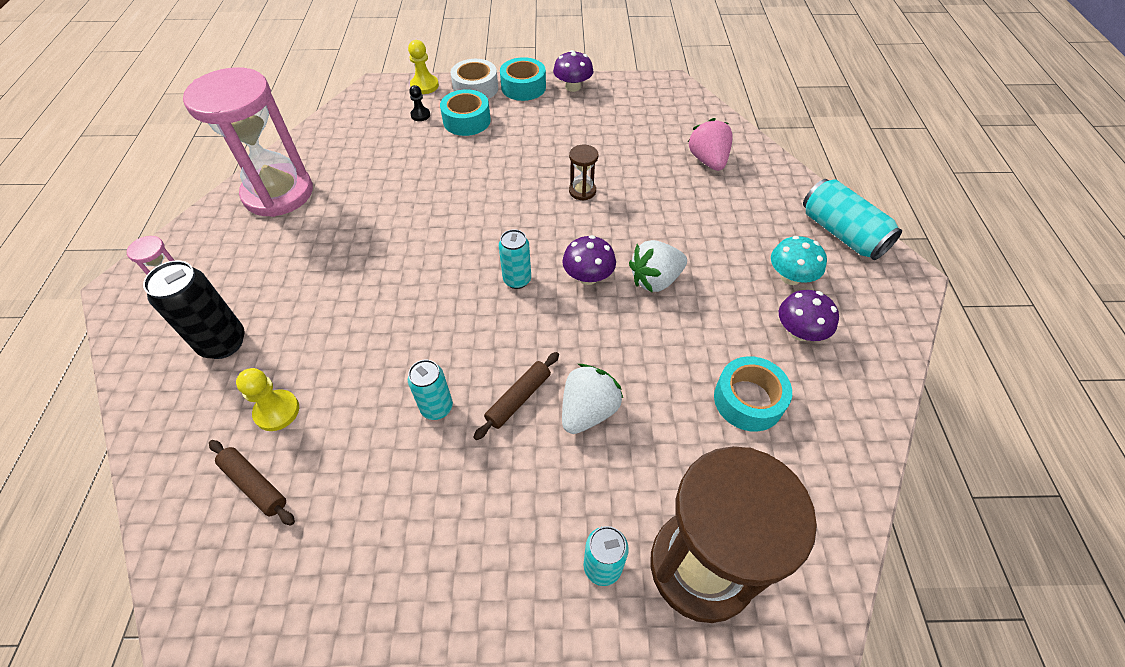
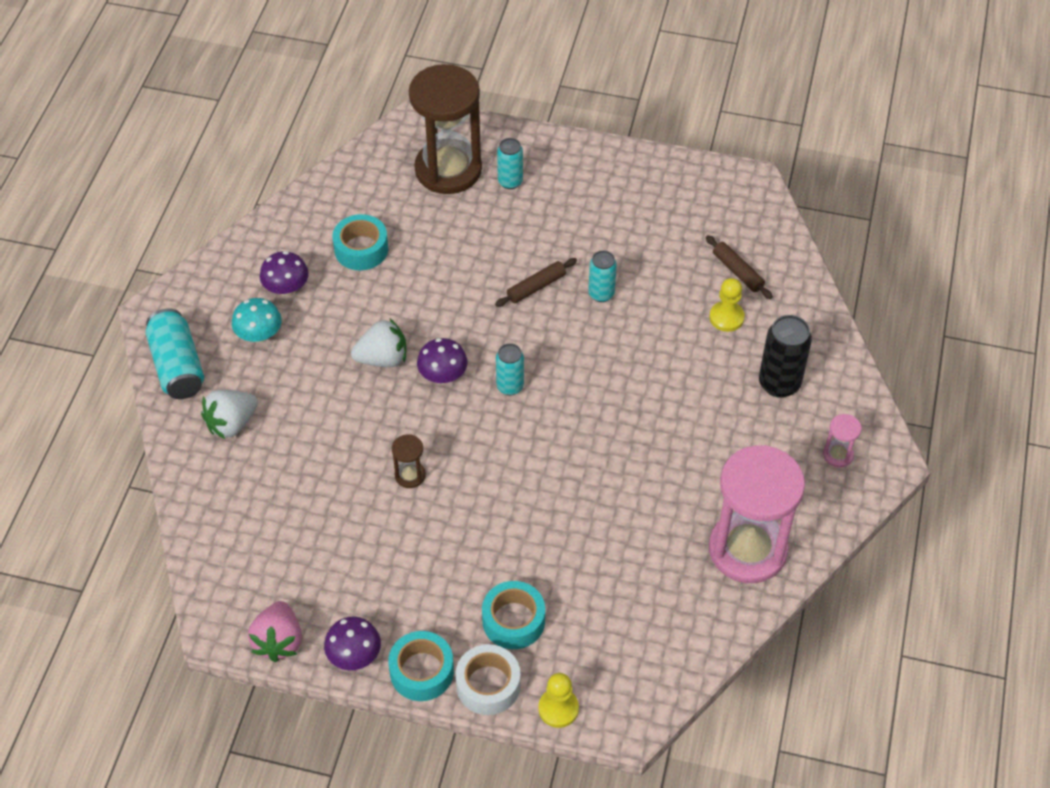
camera: 165 degrees left, 0 degrees up
(420, 115) = (572, 646): black pawn -> none
(588, 411) = (485, 267): white strawberry -> white strawberry (231, 424)
(708, 161) = (251, 486): pink strawberry -> pink strawberry (279, 641)

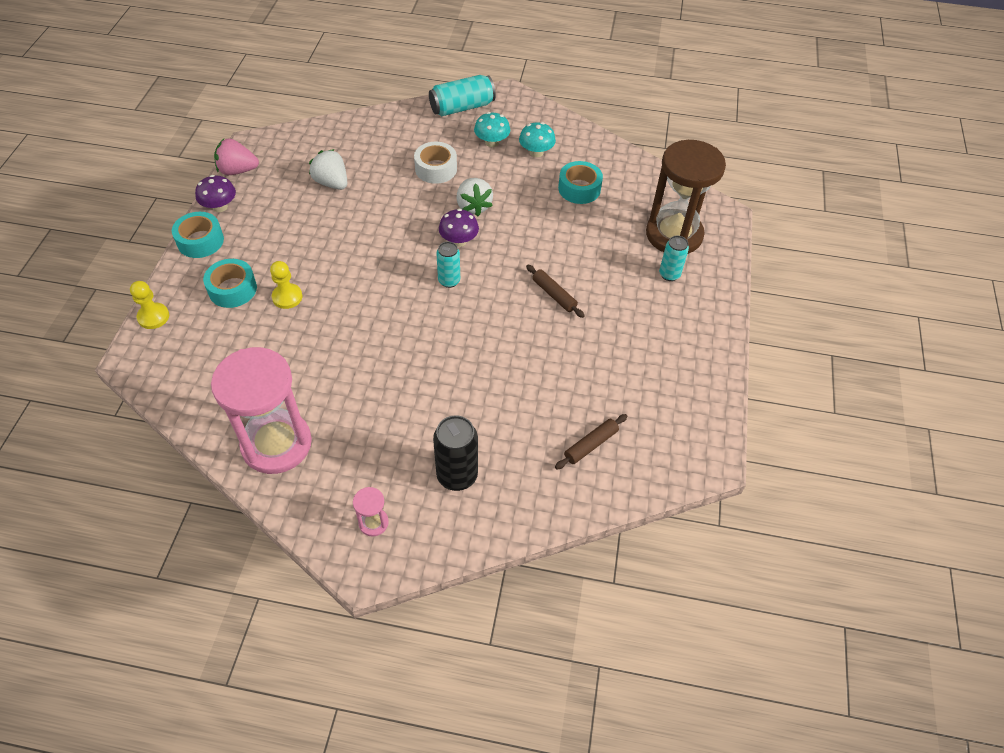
camera: 85 degrees right, 0 degrees up
(231, 424) = (414, 136): white strawberry -> white strawberry (332, 183)
(286, 288) = (536, 152): purple mushroom -> turquoise mushroom
(410, 475) = (366, 227): brown hourglass -> none
(488, 685) = (182, 277): white tape -> white tape (436, 169)
(601, 294) = (551, 339): turquoise can -> none
(726, 317) = (533, 434): yellow pawn -> yellow pawn (287, 297)

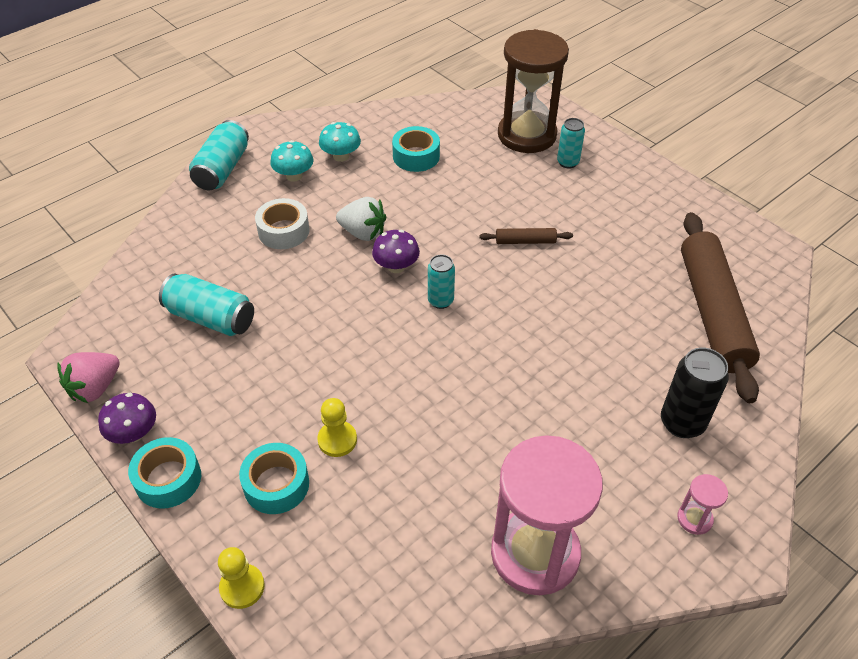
camera: 50 degrees left, 5 degrees down
(332, 183) = (211, 317): white strawberry -> turquoise can
(590, 445) = (712, 312): brown rolling pin -> brown rolling pin, size x2.43

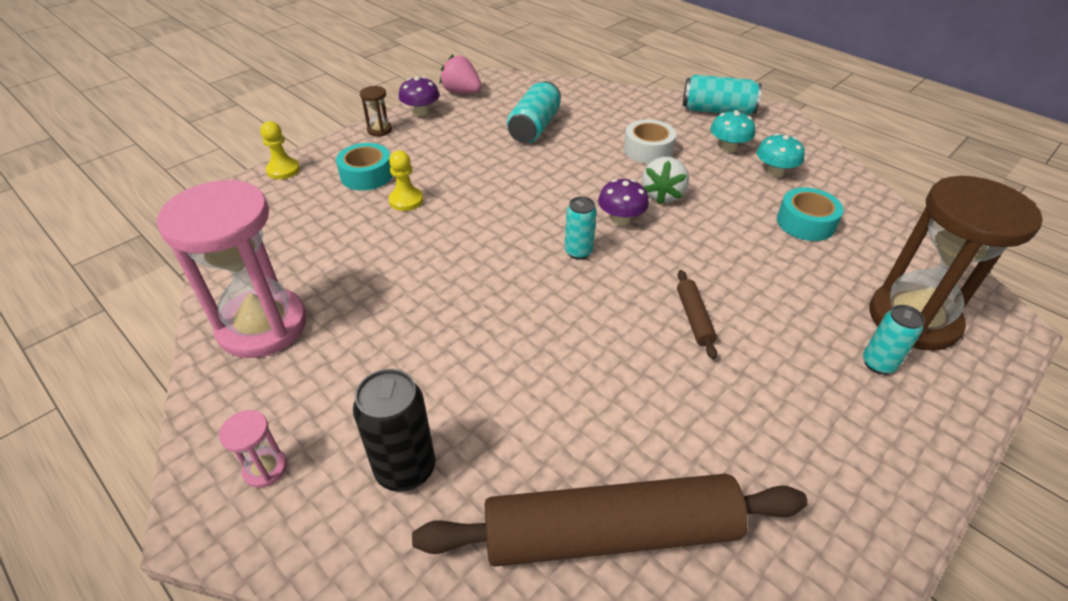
camera: 85 degrees right, 5 degrees down
(168, 479) = (379, 130): turquoise tape -> brown hourglass

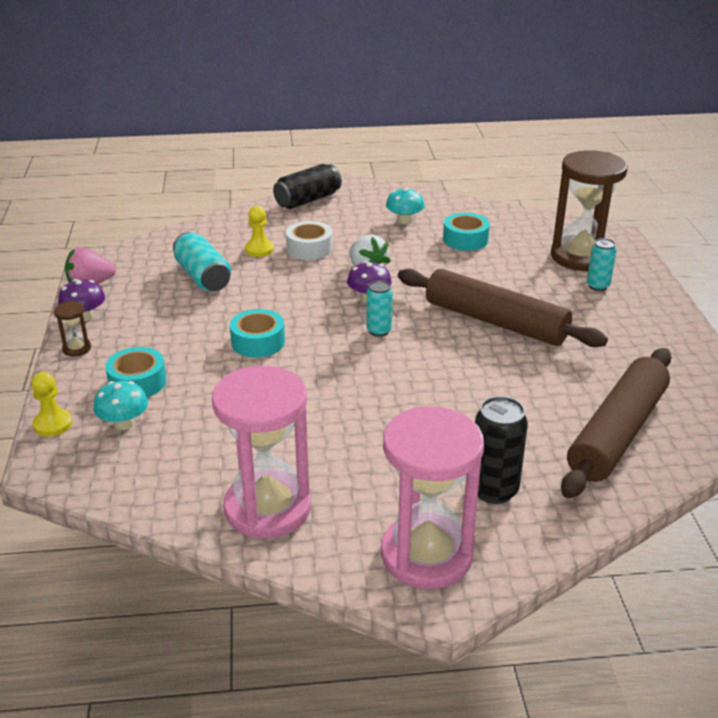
camera: 50 degrees left, 10 degrees down
(265, 468) = (426, 555): pink hourglass -> pink hourglass, size x2.48
(406, 200) = (206, 377): yellow pawn -> yellow pawn (259, 249)
(481, 198) = (258, 342): none -> turquoise tape
(694, 318) = (495, 322): brown rolling pin -> brown rolling pin, size x2.43
(717, 111) = (308, 200): turquoise can -> black can
(728, 148) = (355, 220): turquoise mushroom -> turquoise mushroom (124, 423)

